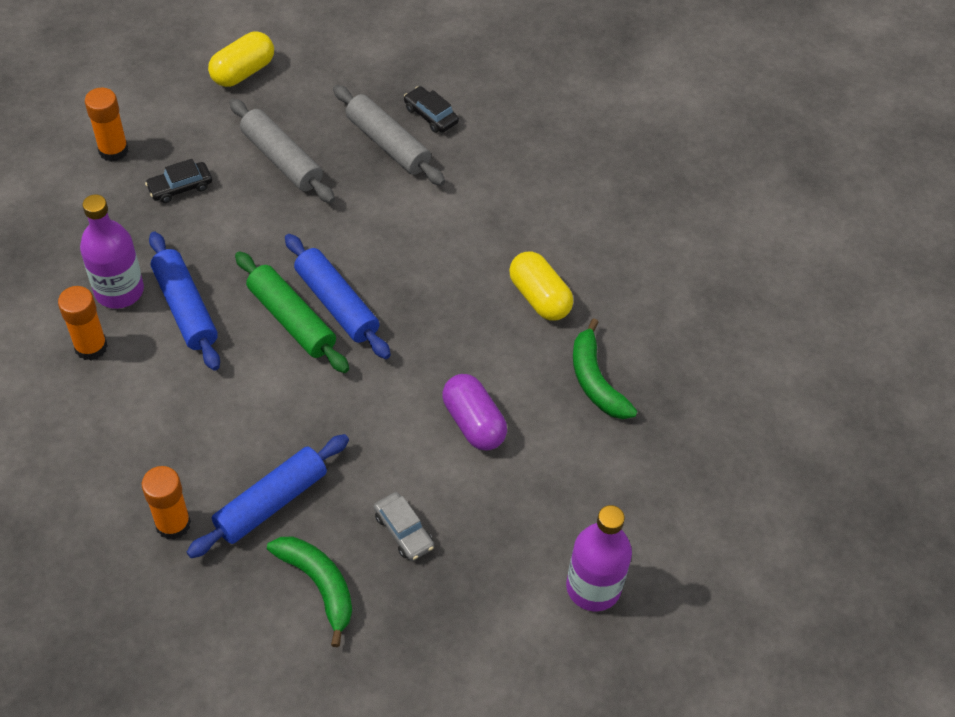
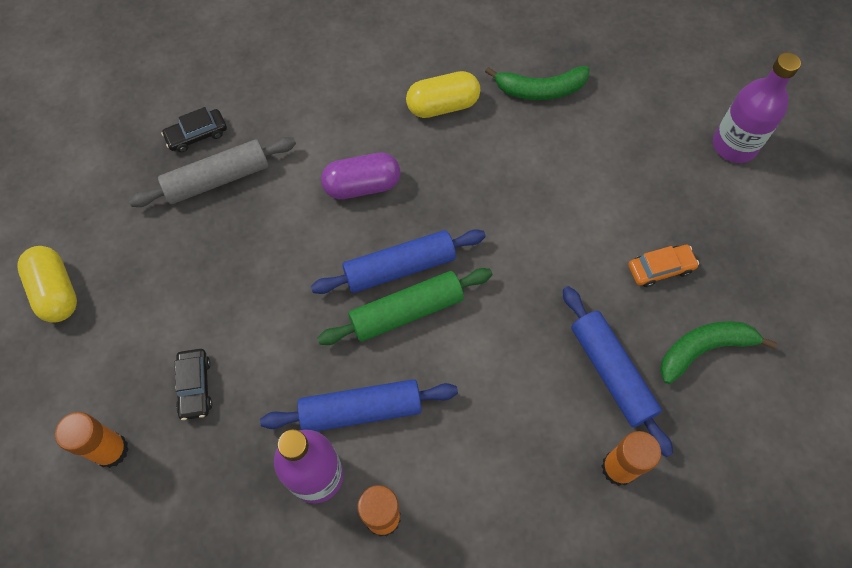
camera: 70 degrees left, 10 degrees up
(282, 159) = (198, 278): grey rolling pin -> none
(403, 531) = (660, 269): grey car -> orange car
(473, 423) = (561, 188): purple capsule -> purple capsule (362, 186)

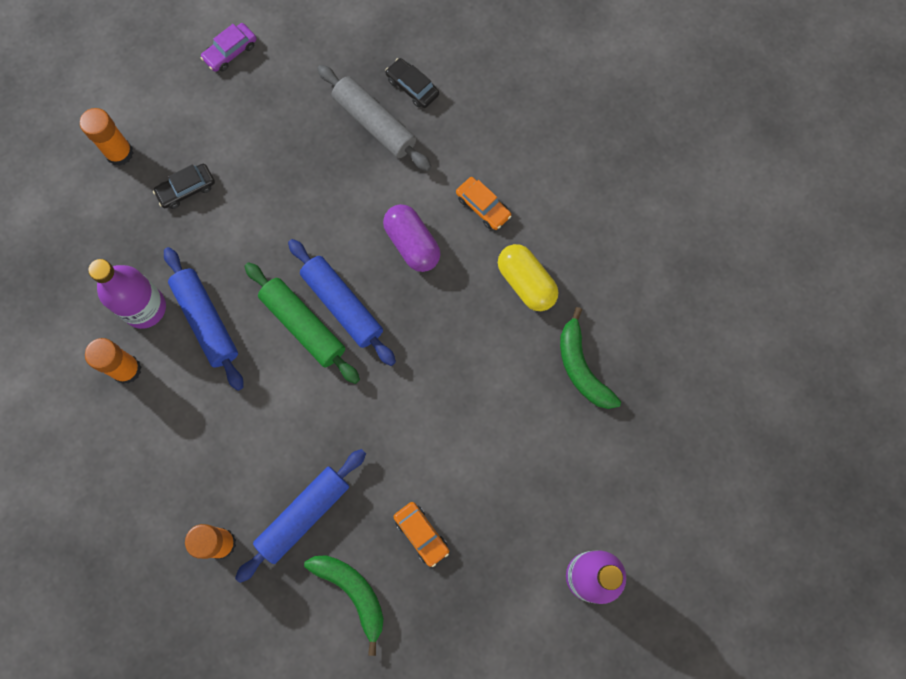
camera: 70 degrees right, 10 degrees up
(56, 292) = (230, 51): yellow capsule -> purple car
(351, 116) = (483, 206): none -> orange car

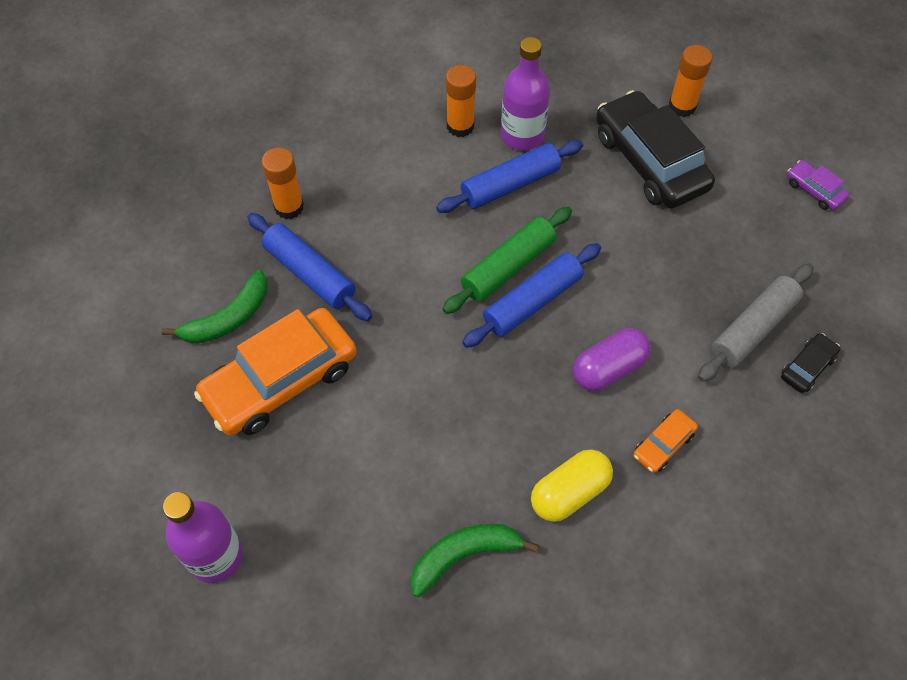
camera: 90 degrees right, 15 degrees down
(186, 189) = (650, 161): black car -> black car, size x2.26
(421, 534) = (280, 380): orange car -> orange car, size x2.26

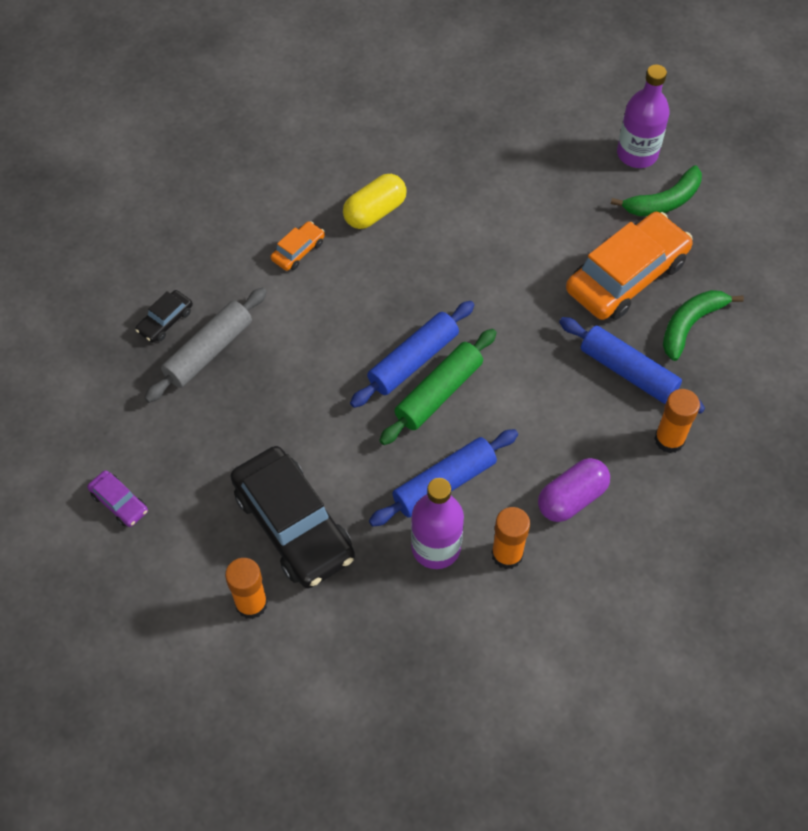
camera: 175 degrees right, 0 degrees up
(464, 556) = (453, 167): green banana -> green banana (664, 201)
(608, 369) = (342, 306): purple capsule -> purple capsule (572, 498)

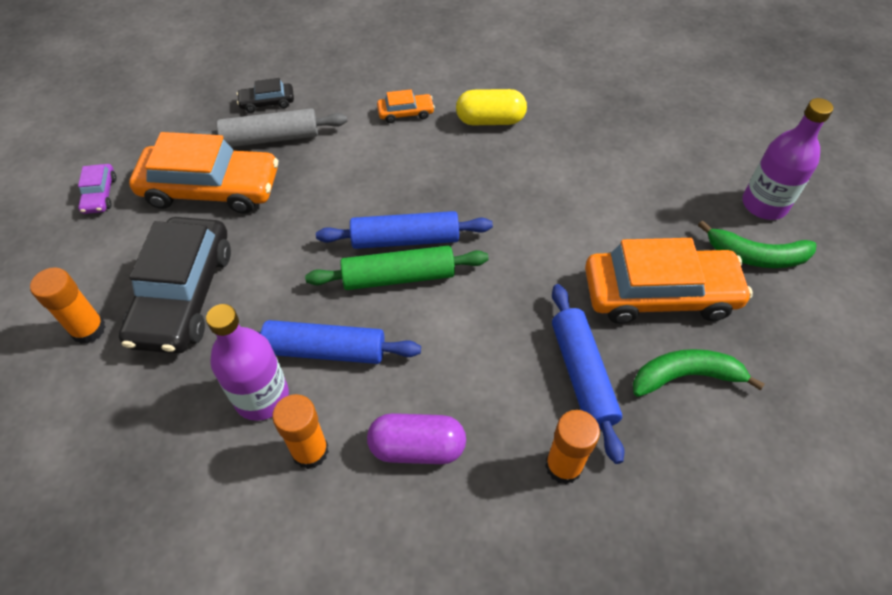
camera: 40 degrees right, 5 degrees down
(210, 430) = (211, 189): none -> orange car

